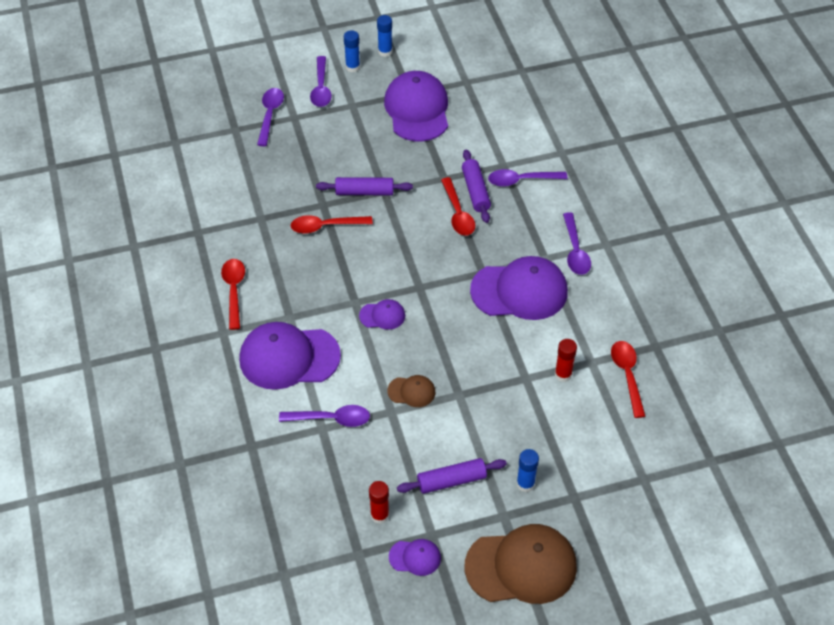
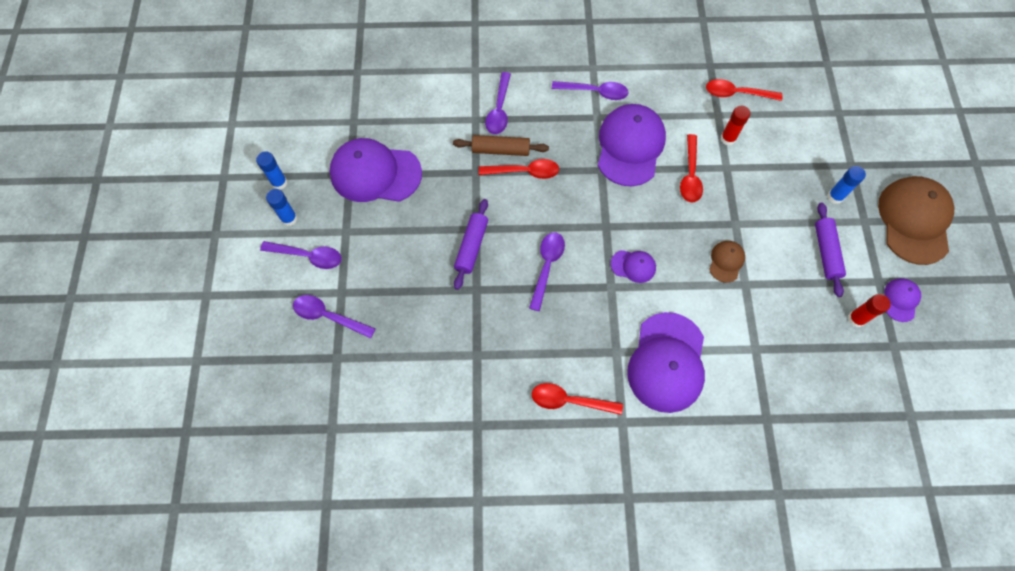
camera: 75 degrees left, 15 degrees up
(326, 226) = (507, 293): red spoon -> red spoon (690, 175)
(331, 419) = (746, 338): purple spoon -> purple spoon (547, 267)
(382, 315) = (633, 266): purple cap -> purple cap turned 90 degrees clockwise
(476, 191) = (501, 150): purple rolling pin -> brown rolling pin

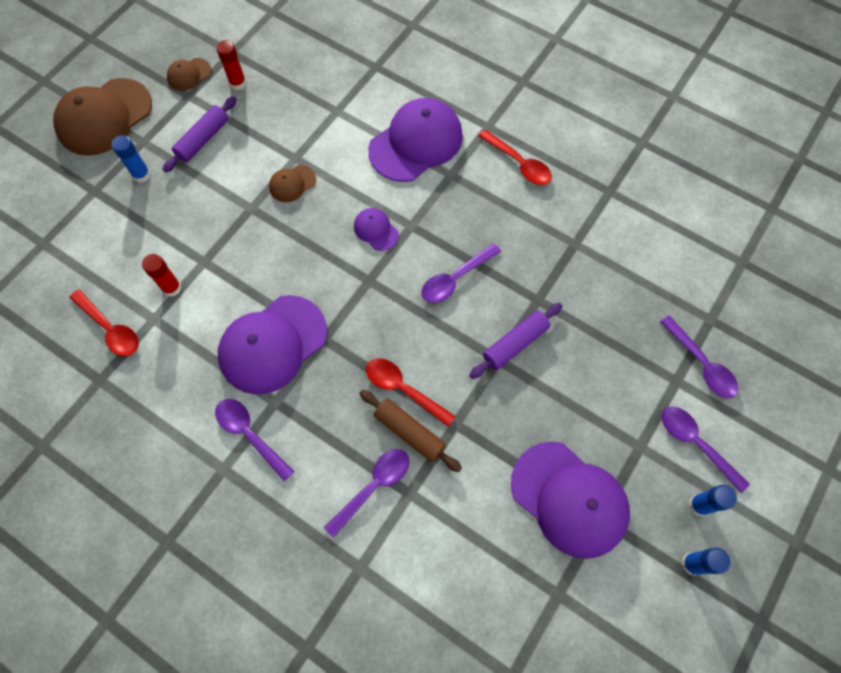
camera: 145 degrees left, 0 degrees up
(690, 175) = (244, 277): red spoon -> none
(900, 300) = (189, 74): purple cap -> brown cap

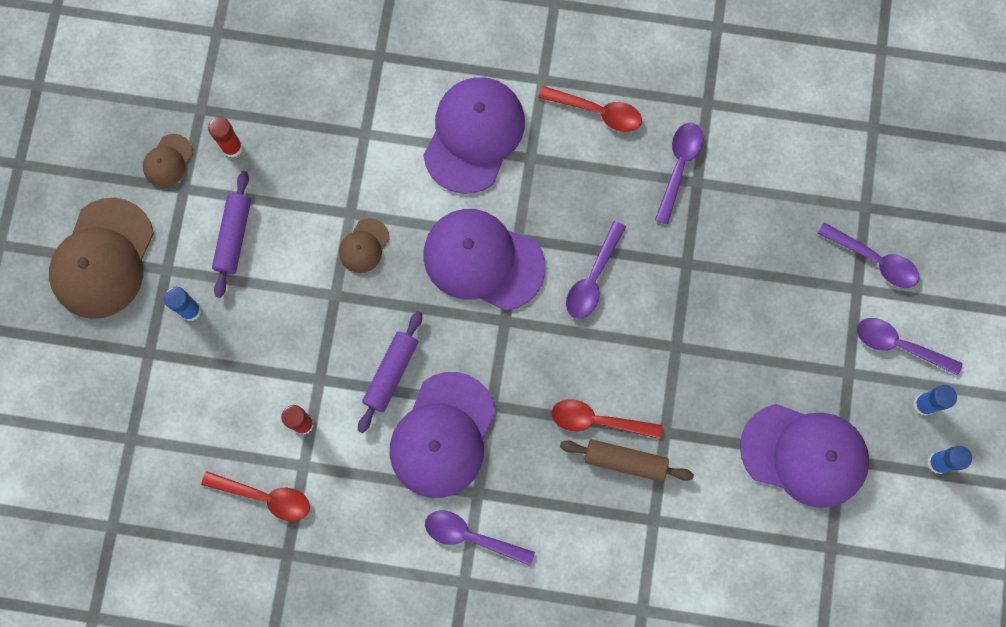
camera: 25 degrees left, 10 degrees up
(373, 487) = (617, 530): purple spoon -> purple spoon (679, 167)
(376, 230) = (483, 260): purple cap -> purple cap, size x2.14
(515, 344) = (685, 322): purple rolling pin -> purple rolling pin (391, 373)

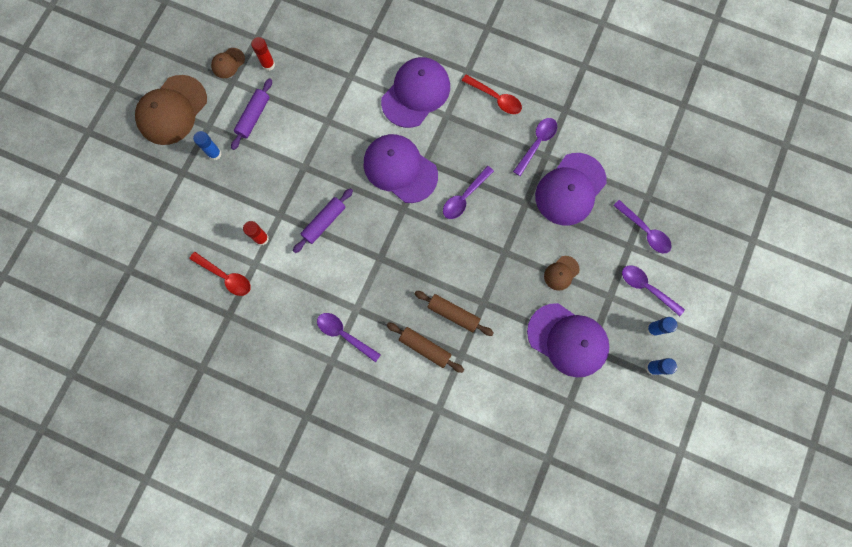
camera: 15 degrees right, 0 degrees up
(364, 246) = (330, 142): brown cap -> brown cap (561, 273)
(443, 435) = (345, 268): purple cap -> purple cap (570, 189)
(597, 523) = (425, 347): none -> brown rolling pin
(598, 421) = (443, 284): red spoon -> none

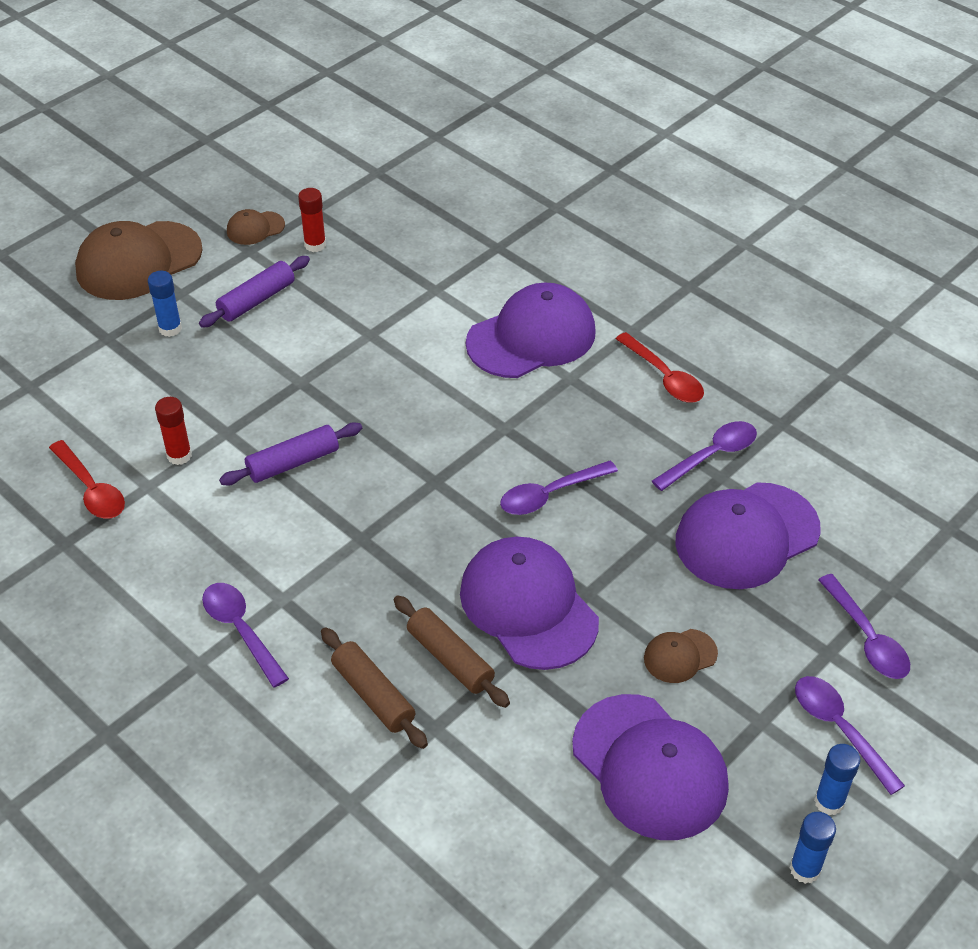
camera: 20 degrees right, 30 degrees down
(400, 169) = (457, 427): purple cap -> purple cap (528, 606)

